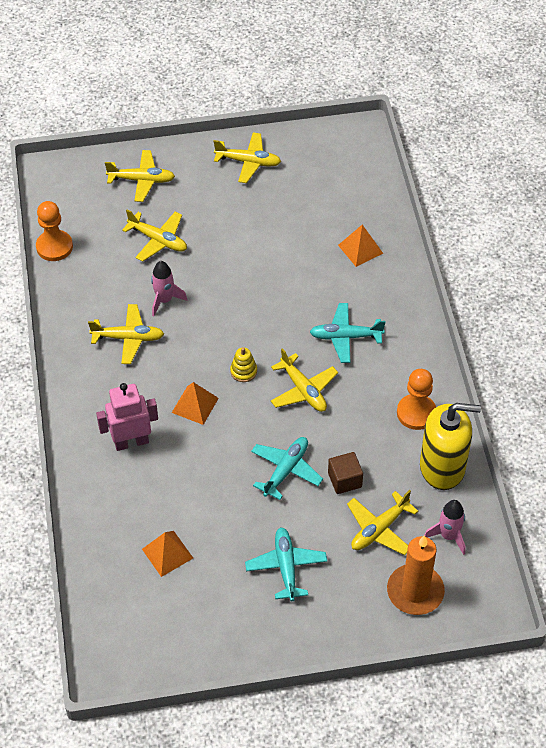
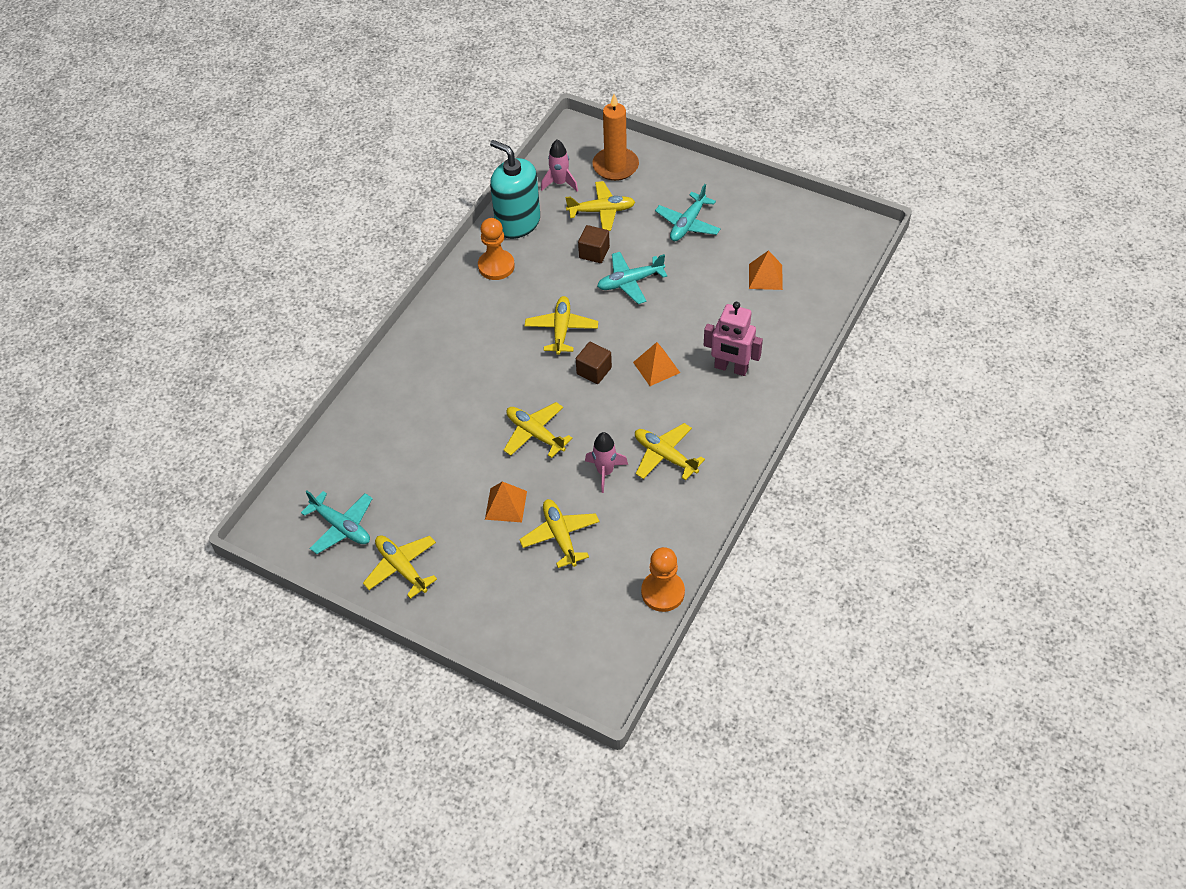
camera: 140 degrees left, 0 degrees up
(142, 180) = (519, 615): yellow plane -> yellow plane (535, 434)
(243, 371) = (594, 371): yellow stacking toy -> brown cube
(345, 337) = (488, 350): turquoise plane -> turquoise plane (341, 526)
(360, 249) = (397, 415): orange pyramid -> orange pyramid (505, 505)
(442, 467) = (518, 223): yellow soap dispenser -> turquoise soap dispenser

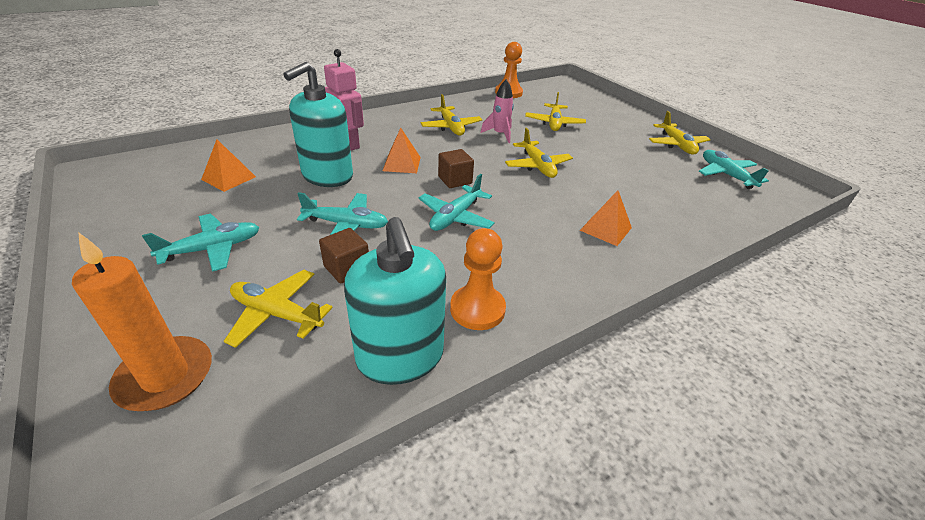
camera: 155 degrees left, 15 degrees down
(505, 505) = (584, 144): orange pyramid -> orange pyramid (606, 229)
(560, 183) = (274, 394): pink rocket -> none
(561, 329) = (456, 217): yellow plane -> turquoise plane
(698, 318) = (327, 176): none -> turquoise soap dispenser

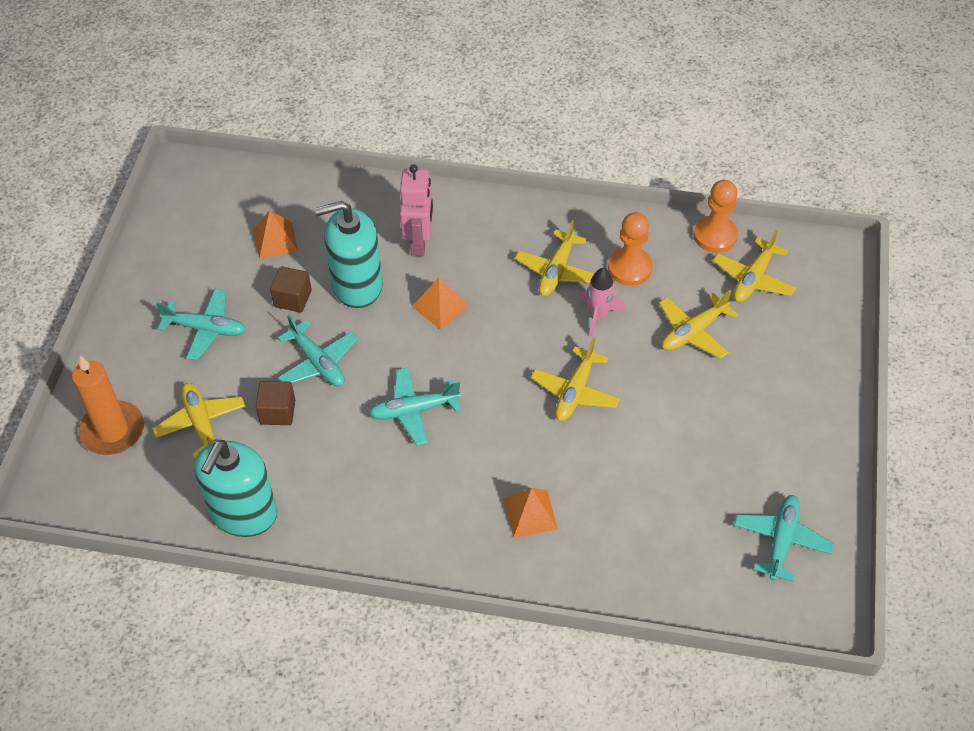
camera: 45 degrees right, 15 degrees up
(455, 180) = (465, 362): brown cube -> brown cube (293, 299)
(477, 309) = (329, 513): orange pawn -> orange pawn (629, 268)
(676, 145) = (801, 461): yellow plane -> yellow plane (753, 279)

